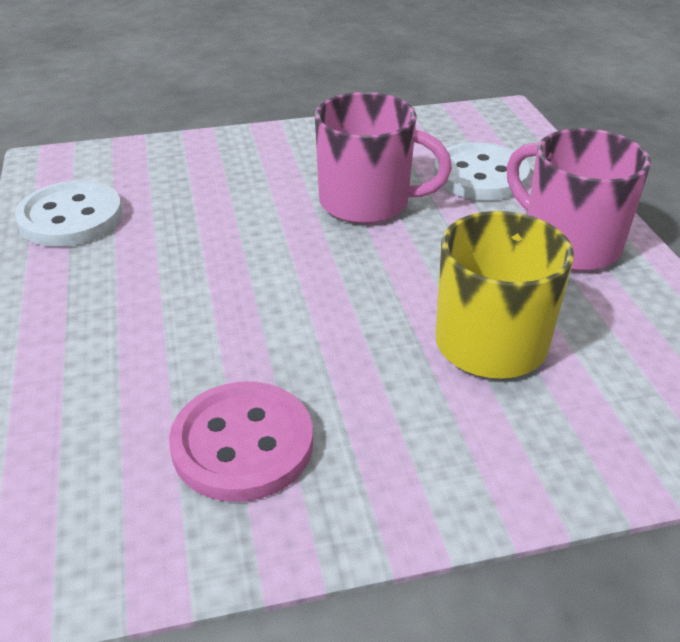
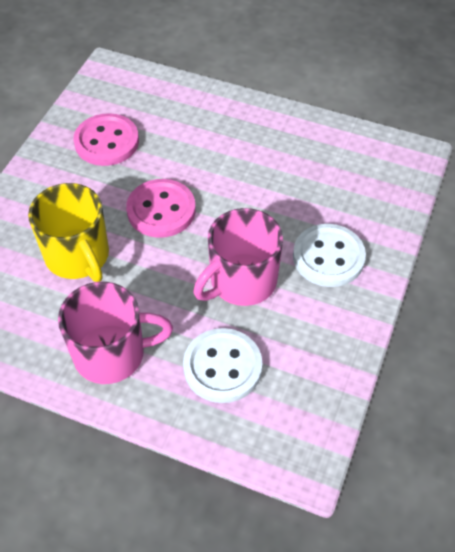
camera: 125 degrees right, 15 degrees up
(71, 217) = (333, 145): white button -> white button (328, 257)
(329, 306) = (161, 210): none -> pink button

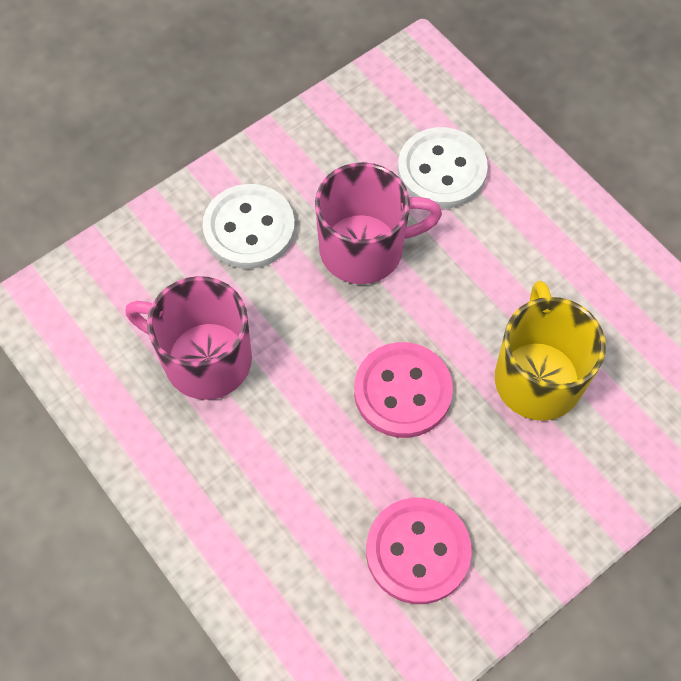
camera: 150 degrees left, 10 degrees up
(111, 354) = (549, 238): pink mug -> pink mug (205, 359)

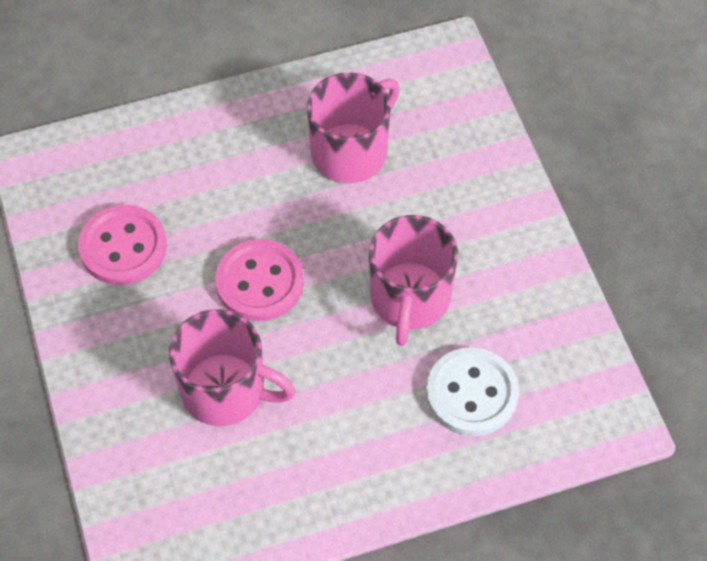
camera: 110 degrees right, 5 degrees down
(249, 228) = (465, 217): white button -> none
(537, 377) = (225, 391): yellow mug -> pink mug

